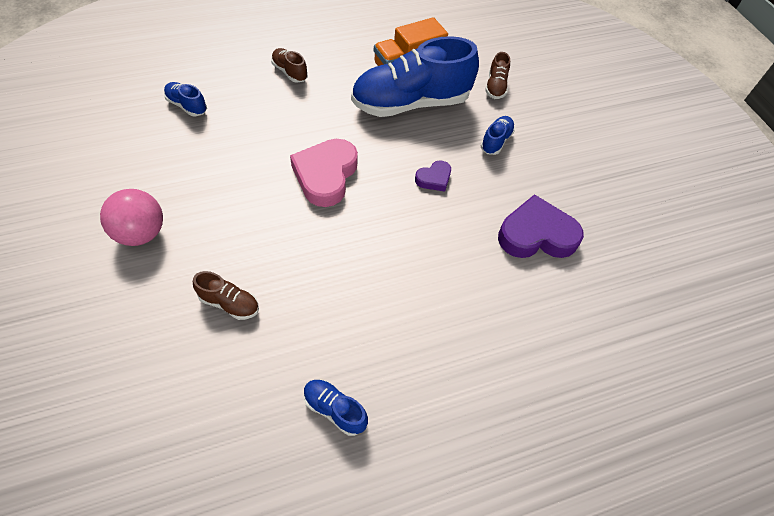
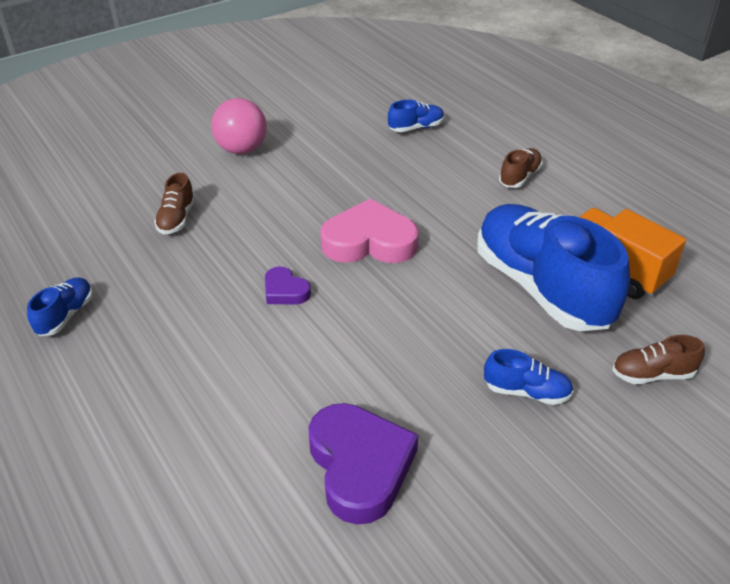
camera: 80 degrees right, 15 degrees down
(187, 106) = (416, 128): blue shoe -> blue shoe turned 45 degrees clockwise
(434, 178) = (413, 335): purple heart -> purple heart (285, 291)

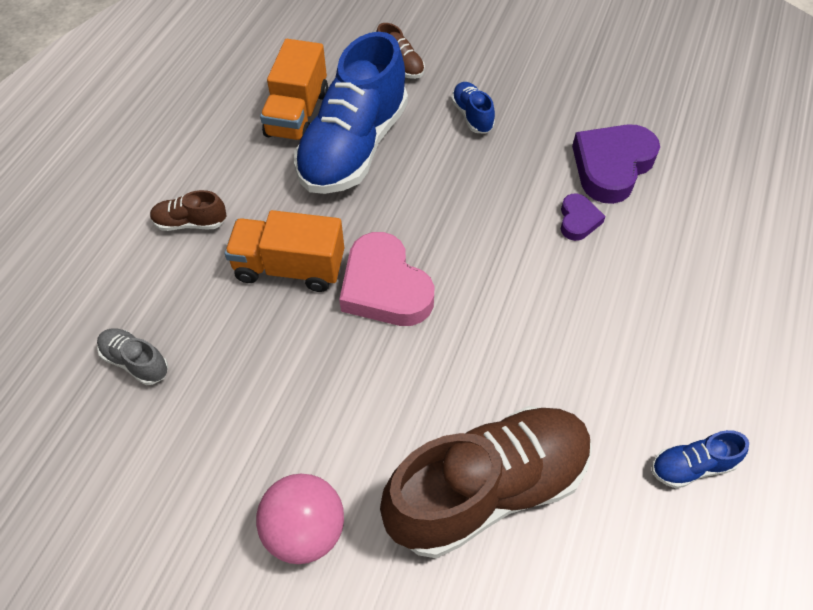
camera: 125 degrees left, 15 degrees up
(177, 219) = (487, 489): brown shoe -> brown shoe, size x2.38
(285, 291) = (503, 310): purple heart -> purple heart (578, 220)
(416, 128) = (136, 362): blue shoe -> grey shoe
(433, 205) = (289, 267): none -> orange truck

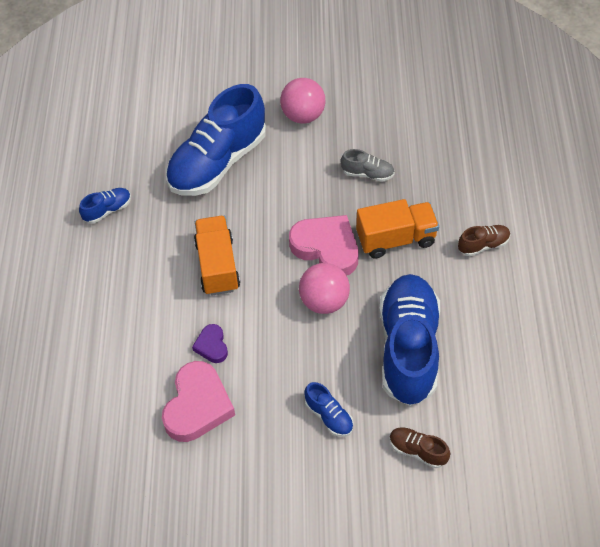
camera: 160 degrees right, 0 degrees up
(136, 362) = (447, 155): grey shoe -> grey shoe (367, 174)
(297, 114) = (472, 363): orange truck -> orange truck (217, 265)
(421, 224) = (324, 301): none -> pink ball
(487, 489) = (217, 162): brown shoe -> blue shoe
(611, 166) = (197, 406): purple heart -> pink heart

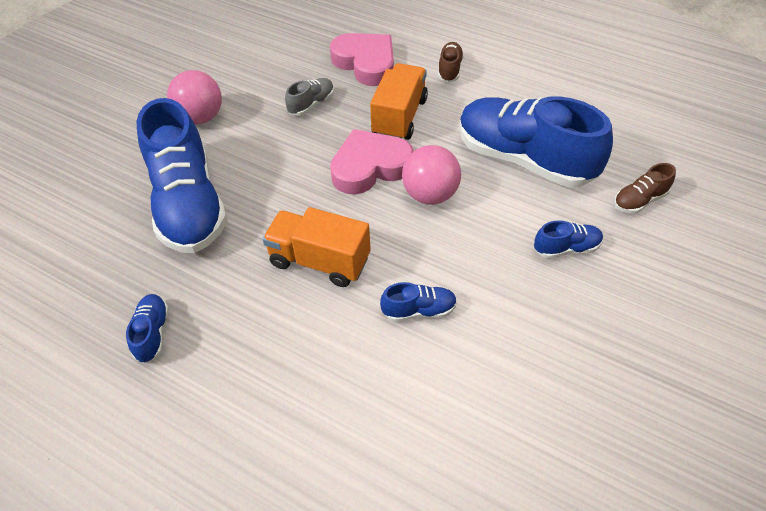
camera: 60 degrees left, 5 degrees down
(197, 406) = (489, 358): pink heart -> pink heart (366, 63)
(212, 346) = (419, 310): purple heart -> blue shoe

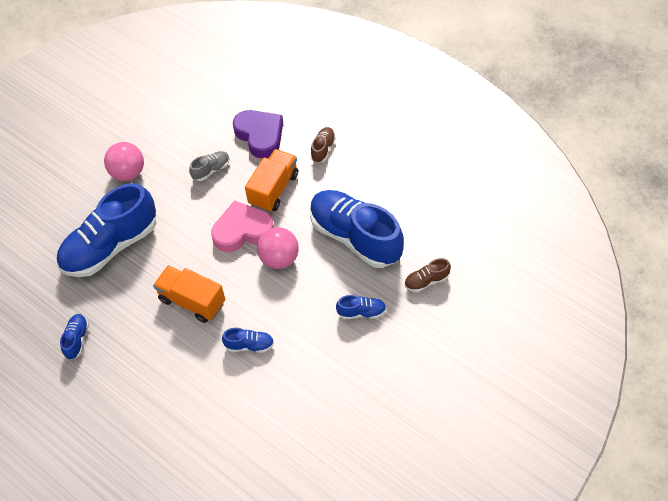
camera: 10 degrees right, 5 degrees up
(188, 204) = (111, 246): blue shoe -> blue shoe turned 60 degrees clockwise
(366, 63) = (260, 135): pink heart -> purple heart

